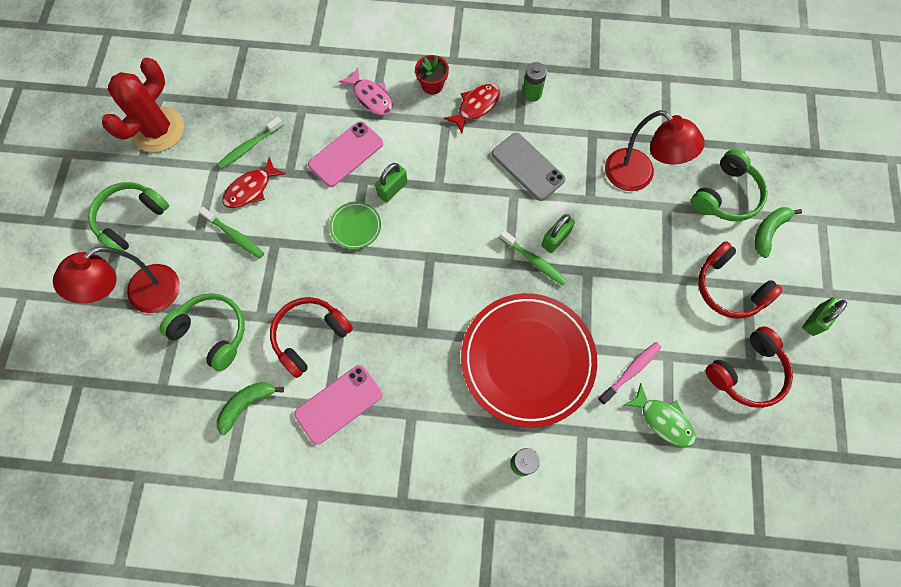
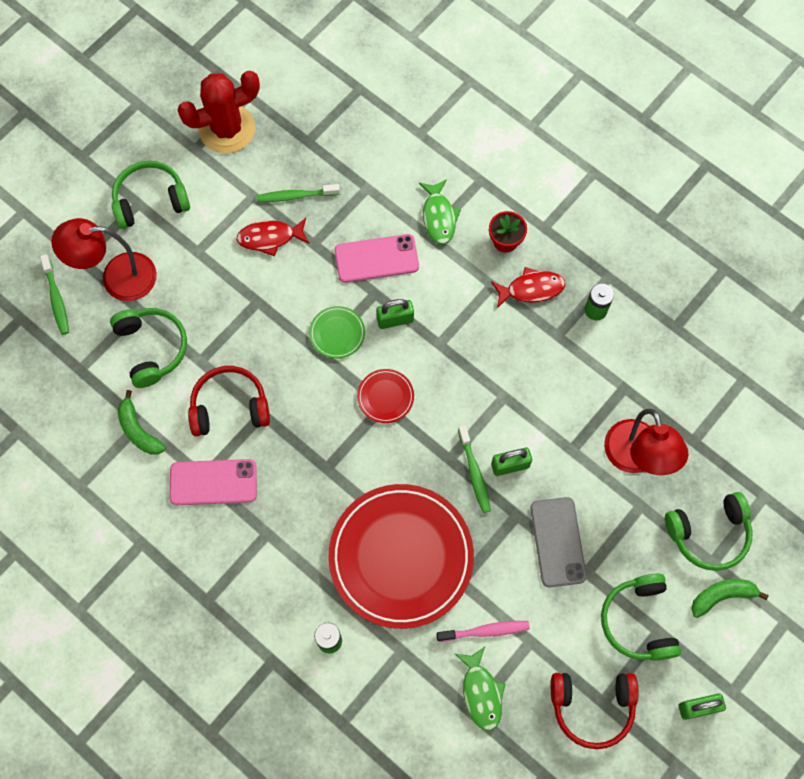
camera: 35 degrees right, 0 degrees up
(234, 236) = (227, 273): green toothbrush -> green toothbrush (56, 299)
(246, 404) = (138, 430): green banana -> green banana turned 120 degrees counterclockwise
(371, 97) = (439, 217): pink fish -> green fish
(427, 249) = (385, 397): none -> red plate
(528, 166) = (536, 380): grey phone -> grey phone (558, 542)
(728, 288) = (638, 621): red headphones -> green headphones

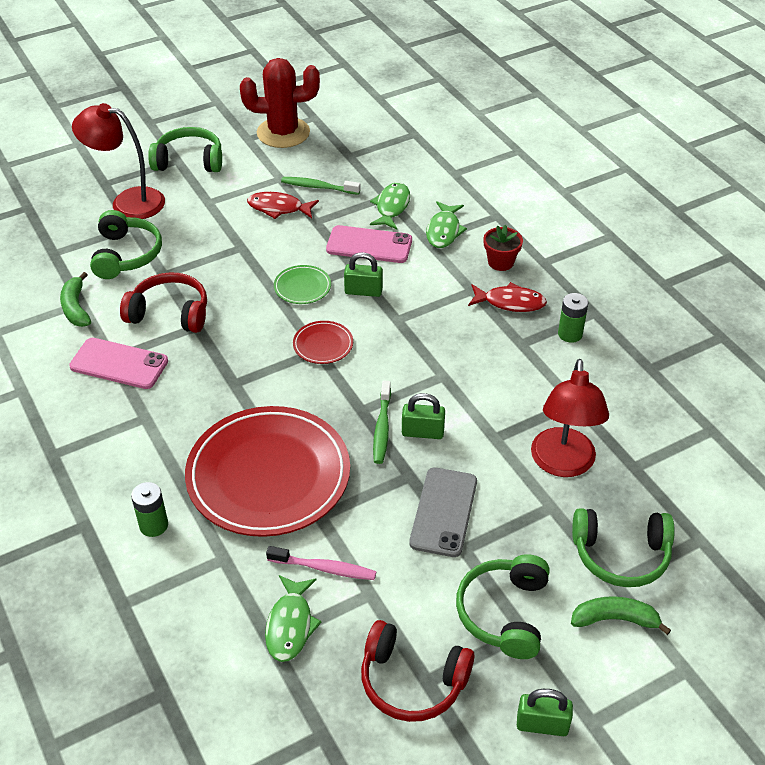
camera: 20 degrees right, 25 degrees down
(56, 299) = (66, 203): green toothbrush -> none
(377, 200) = (391, 207): none -> green fish

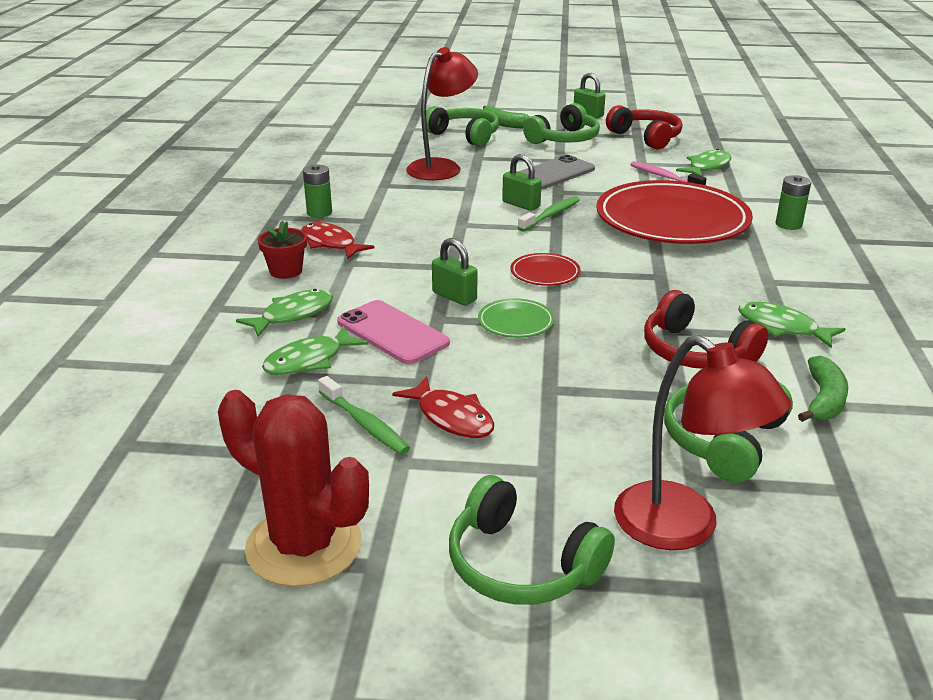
camera: 145 degrees left, 15 degrees down
(119, 364) = (782, 327): pink phone -> green fish

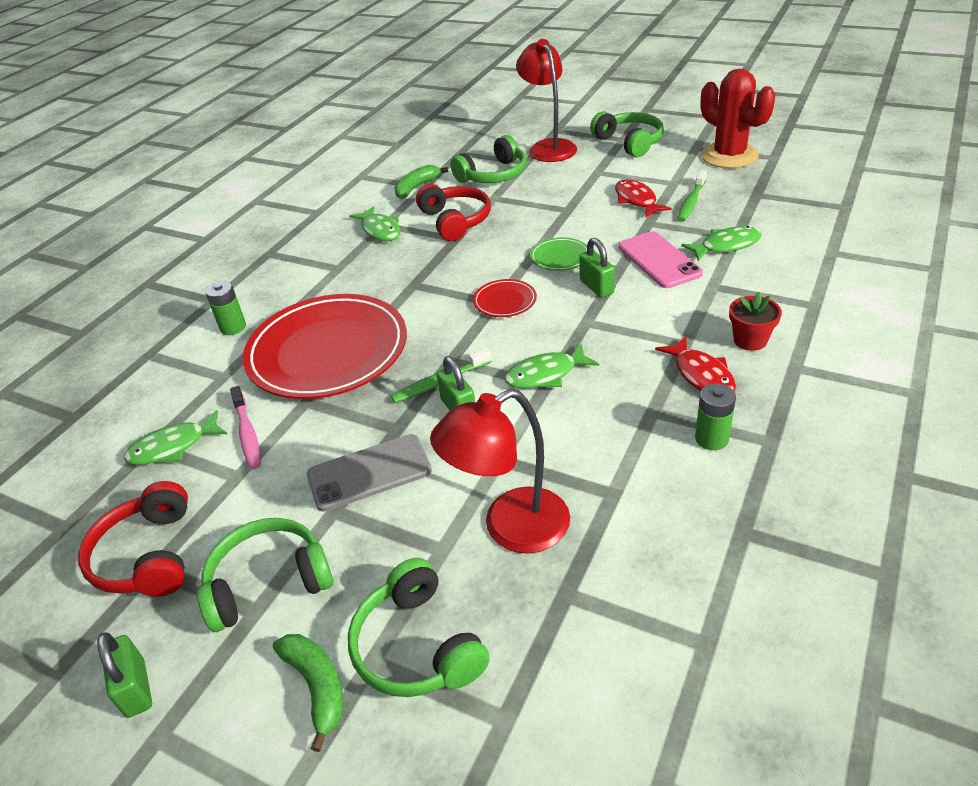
camera: 155 degrees left, 10 degrees up
(293, 315) = (740, 287): green fish -> green fish (545, 375)
(365, 424) = (691, 202): green toothbrush -> green toothbrush turned 135 degrees counterclockwise

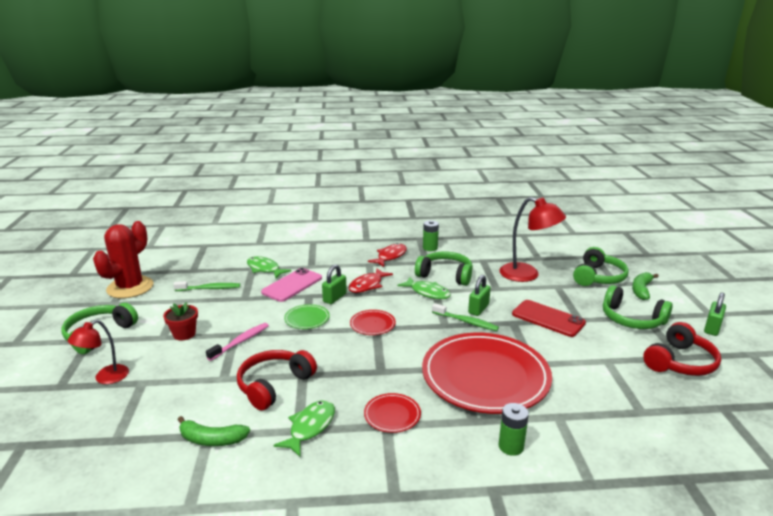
camera: 125 degrees left, 15 degrees down
(173, 447) = (628, 399): green fish -> none
(247, 434) = (581, 373): pink toothbrush -> pink toothbrush (241, 342)
(345, 274) = (392, 415): none -> red plate
(369, 473) = (548, 318): grey phone -> red phone
(493, 175) = (175, 393): green headphones -> green headphones (445, 275)
(548, 147) = (105, 378): red lamp -> red lamp, size x0.61
(636, 200) = (211, 309): red fish -> red fish (367, 285)
(750, 340) = (354, 250): red flower pot -> red flower pot (184, 334)

